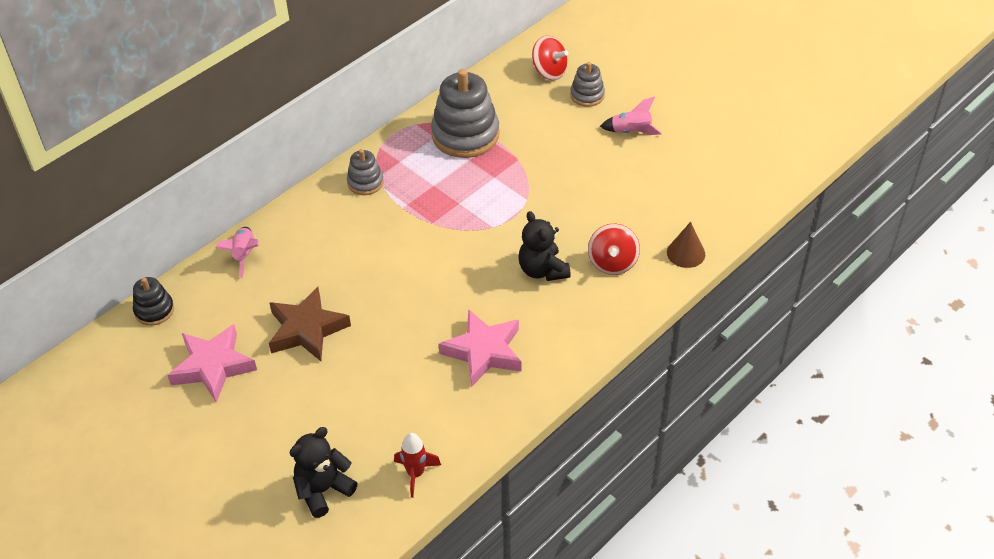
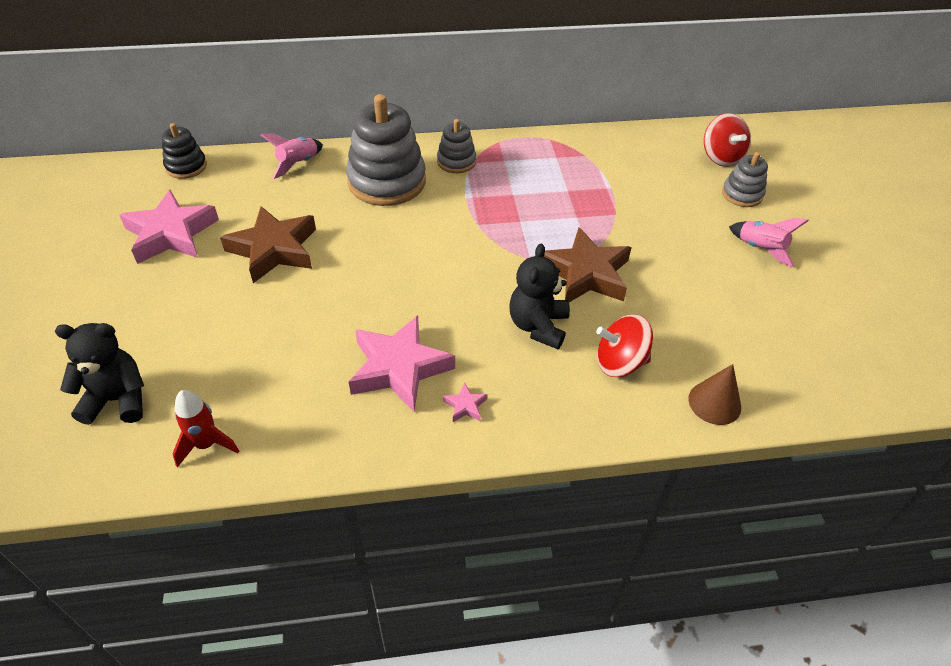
camera: 35 degrees right, 0 degrees up
(465, 135) = (586, 169): grey stacking toy -> grey stacking toy (386, 181)
(539, 216) = (585, 274): none -> brown star
(547, 347) = (465, 406): none -> pink star
(612, 262) = (620, 362): red spinning top -> red spinning top turned 45 degrees clockwise

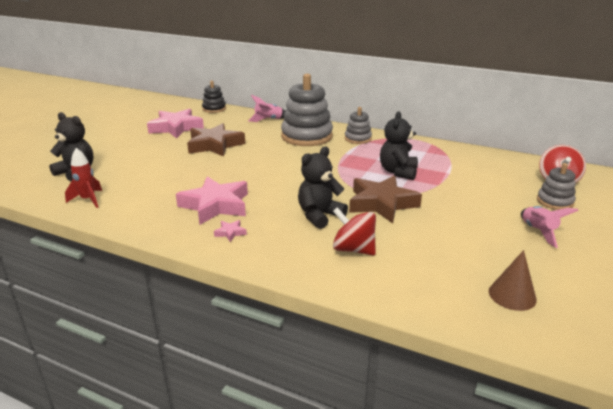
camera: 35 degrees right, 20 degrees down
(557, 209) = (398, 172): none -> black teddy bear
(714, 403) = (400, 293): brown cone -> brown cone (512, 295)

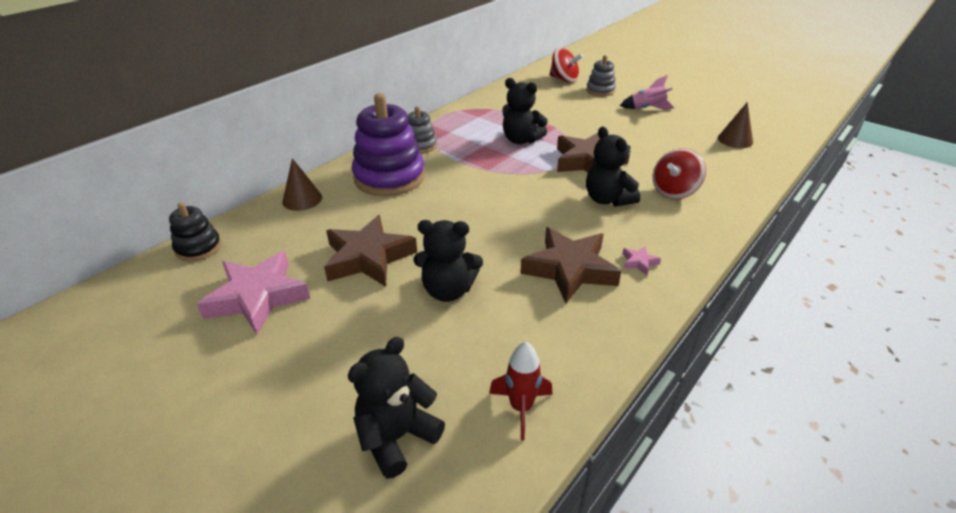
camera: 75 degrees left, 10 degrees up
(187, 169) = (448, 290): none -> black teddy bear
(215, 205) = (569, 269): pink star -> brown star
(268, 120) = (302, 199): pink rocket -> brown cone
(307, 136) = (389, 177): grey stacking toy -> purple stacking toy

